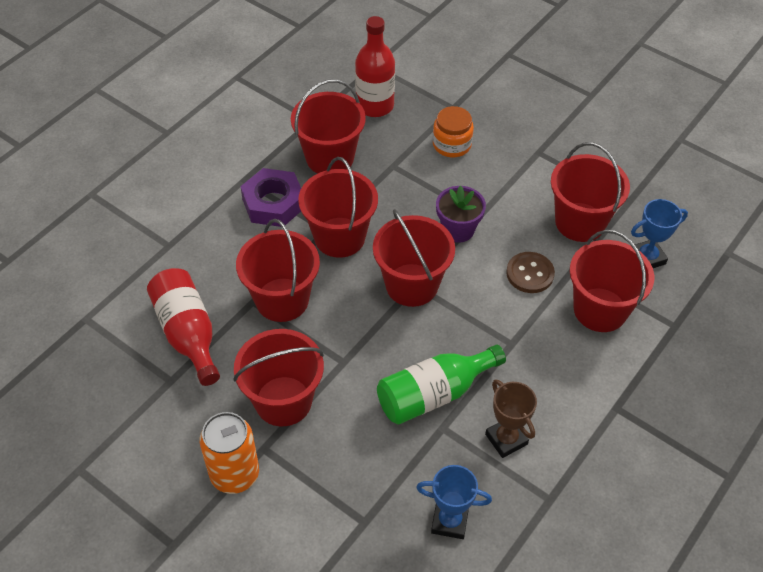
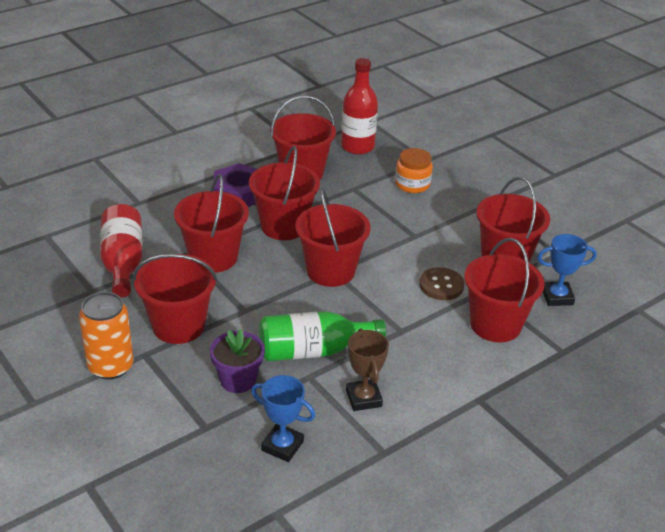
camera: 15 degrees right, 15 degrees down
(458, 230) = (390, 242): purple flower pot -> purple flower pot (238, 380)

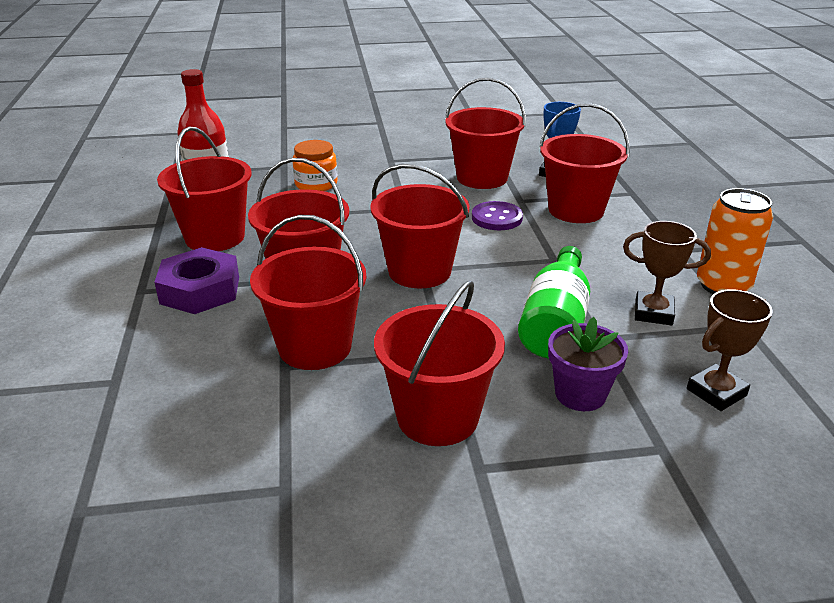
camera: 60 degrees left, 5 degrees down
(111, 366) = (486, 513): orange can -> orange can (723, 286)
(123, 263) = (246, 435): red bottle -> none
(282, 446) = (716, 392): blue trophy -> brown trophy
(441, 285) = (497, 218): brown button -> purple button

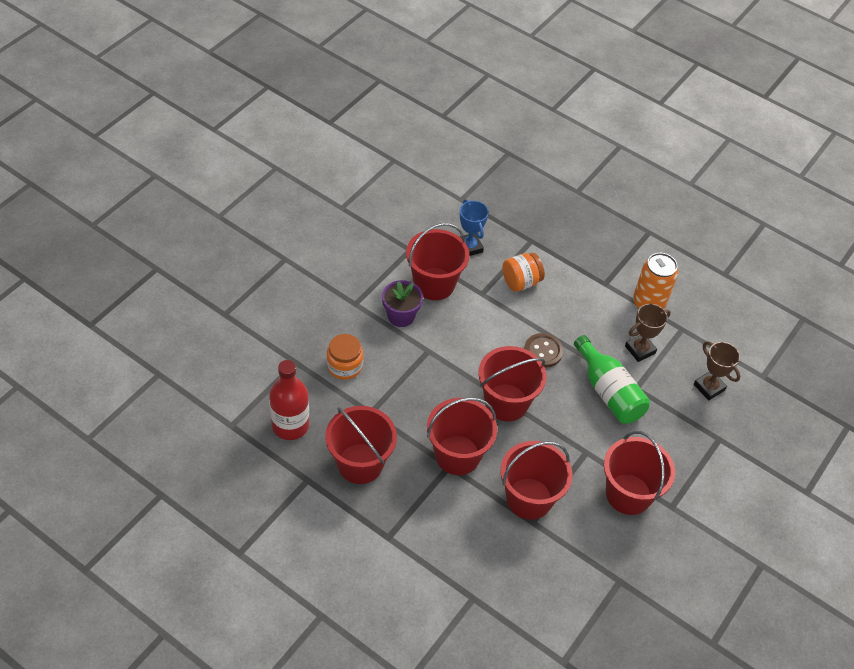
camera: 50 degrees left, 20 degrees up
(200, 290) = (418, 510): purple nut -> none
(497, 218) = (489, 322): purple button -> none
(523, 259) = (543, 351): none -> brown button
(576, 210) = (521, 282): red bucket -> orange jar
(580, 394) = (664, 432): purple flower pot -> purple flower pot (401, 316)
(716, 392) = (709, 387): brown trophy -> brown trophy turned 45 degrees counterclockwise

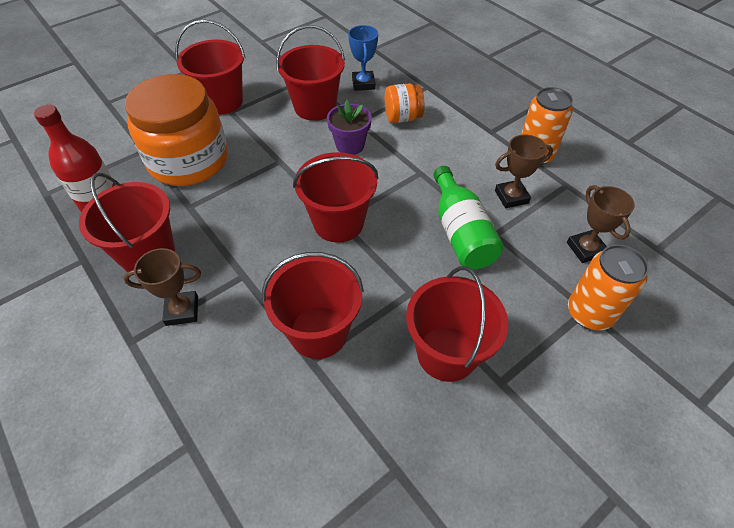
camera: 20 degrees right, 0 degrees up
(344, 366) = (189, 160): orange jar -> orange jar, size x2.13
(401, 316) = (268, 128): purple flower pot -> purple flower pot (350, 145)
(415, 505) = (182, 311): none -> brown trophy
(457, 455) = (258, 266): red bucket -> red bucket (222, 101)
(543, 351) = (400, 181): brown button -> none
(722, 441) = (589, 313): none -> orange can

